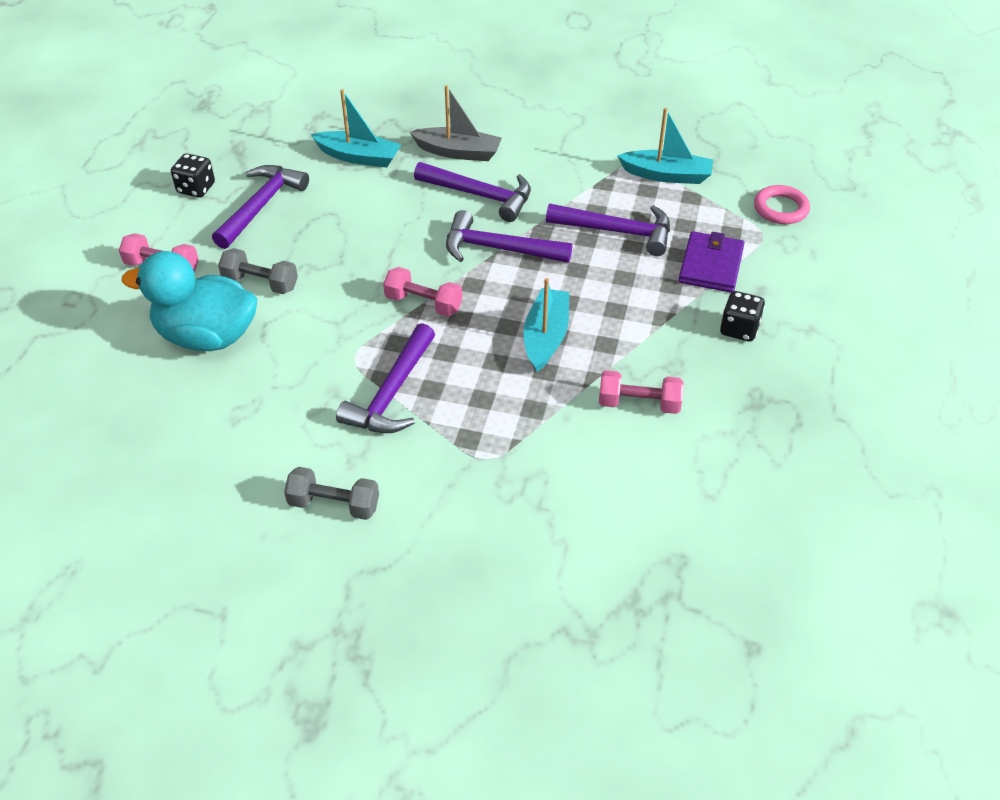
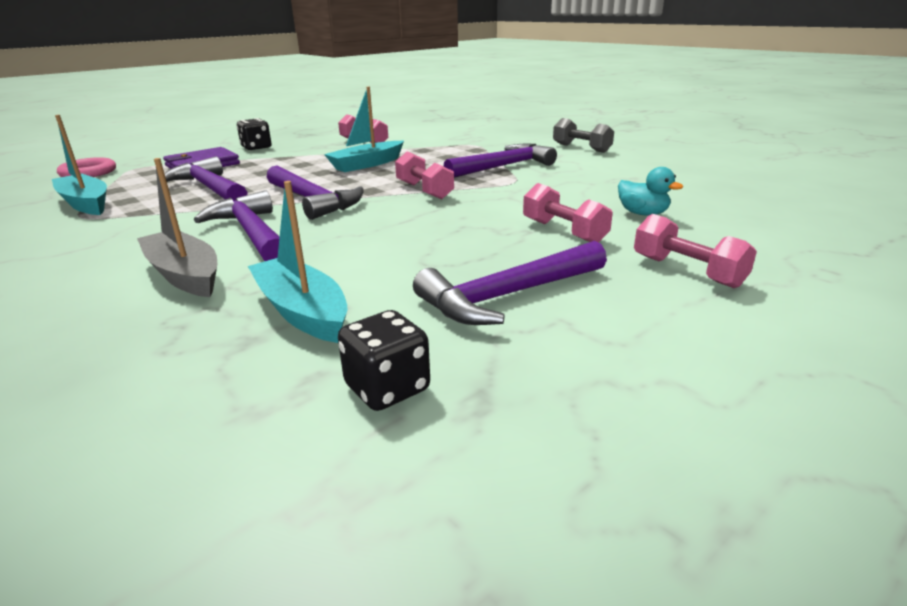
camera: 145 degrees left, 20 degrees down
(196, 188) = (603, 353): black dice -> black dice (387, 388)
(207, 336) = (642, 213): turquoise duck -> turquoise duck, size x0.45
(260, 283) = (563, 231): grey dumbbell -> pink dumbbell

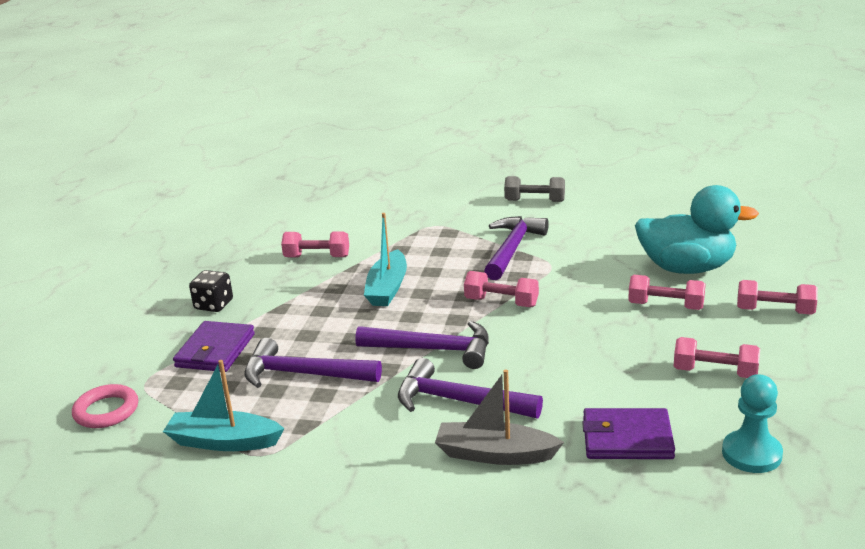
camera: 35 degrees left, 0 degrees up
(302, 311) = (627, 438): turquoise boat -> purple wallet
(387, 388) = (751, 454): black dice -> turquoise pawn
(508, 296) = (715, 372): purple hammer -> pink dumbbell
(642, 213) = (687, 268): turquoise duck -> turquoise duck, size x2.22

